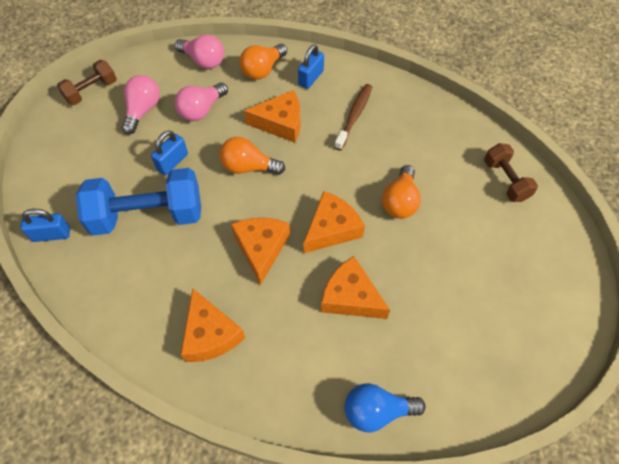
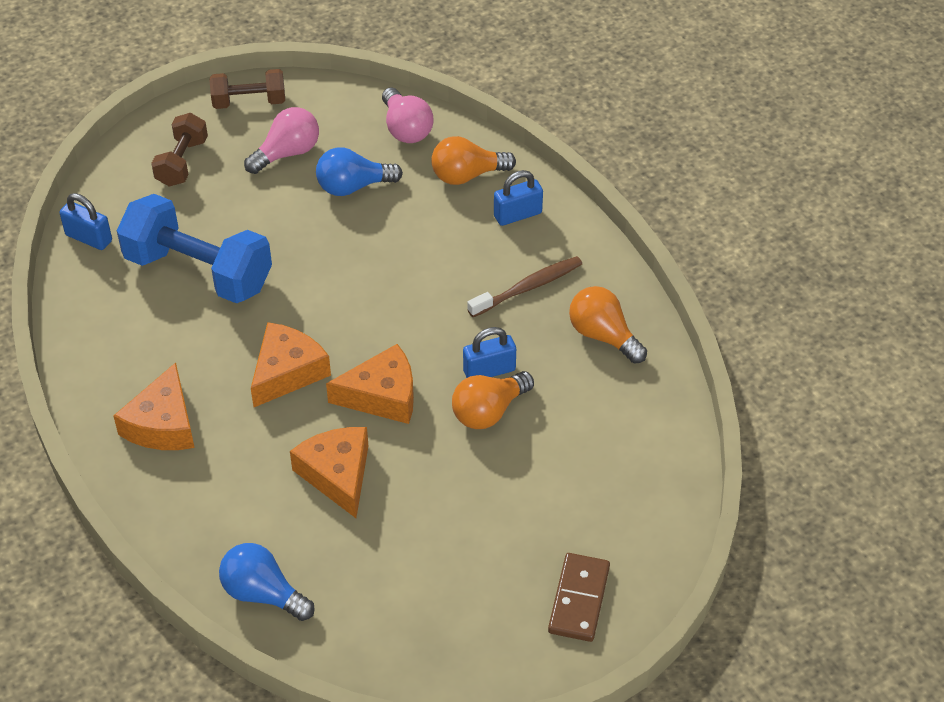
camera: 35 degrees right, 10 degrees down
(172, 162) = (271, 228): blue padlock -> blue padlock (489, 370)
(201, 110) = (353, 186): pink light bulb -> blue light bulb
(248, 167) = (350, 279): orange light bulb -> orange light bulb (603, 336)
(280, 123) = (431, 249): orange cheese -> none
(505, 180) = (643, 461): brown dumbbell -> brown dumbbell (182, 162)
(552, 285) = (579, 599): none -> brown domino

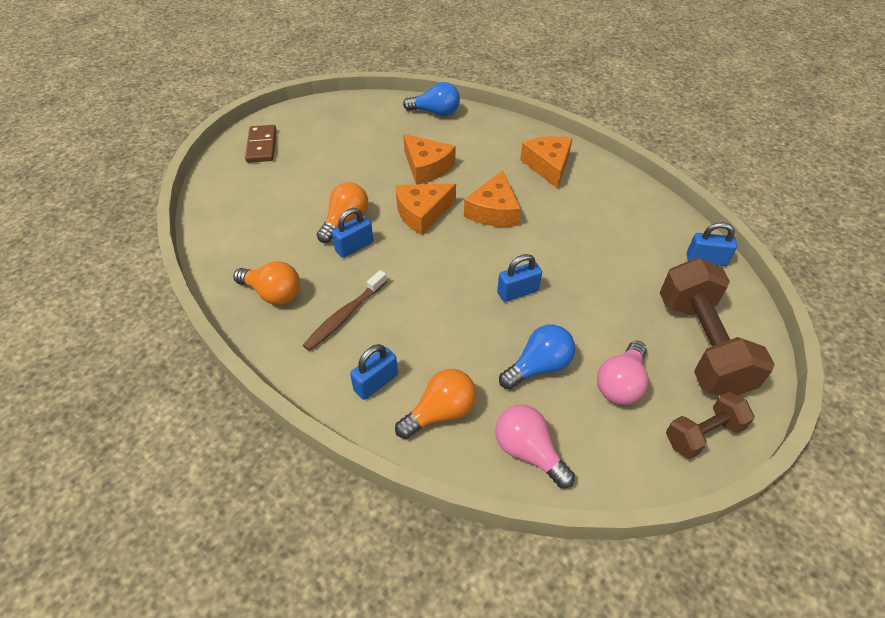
camera: 160 degrees right, 0 degrees up
(182, 162) = (701, 345): brown dumbbell -> brown dumbbell, size x1.82
(199, 271) = (605, 258): blue dumbbell -> none
(326, 261) = (517, 292): none -> blue padlock

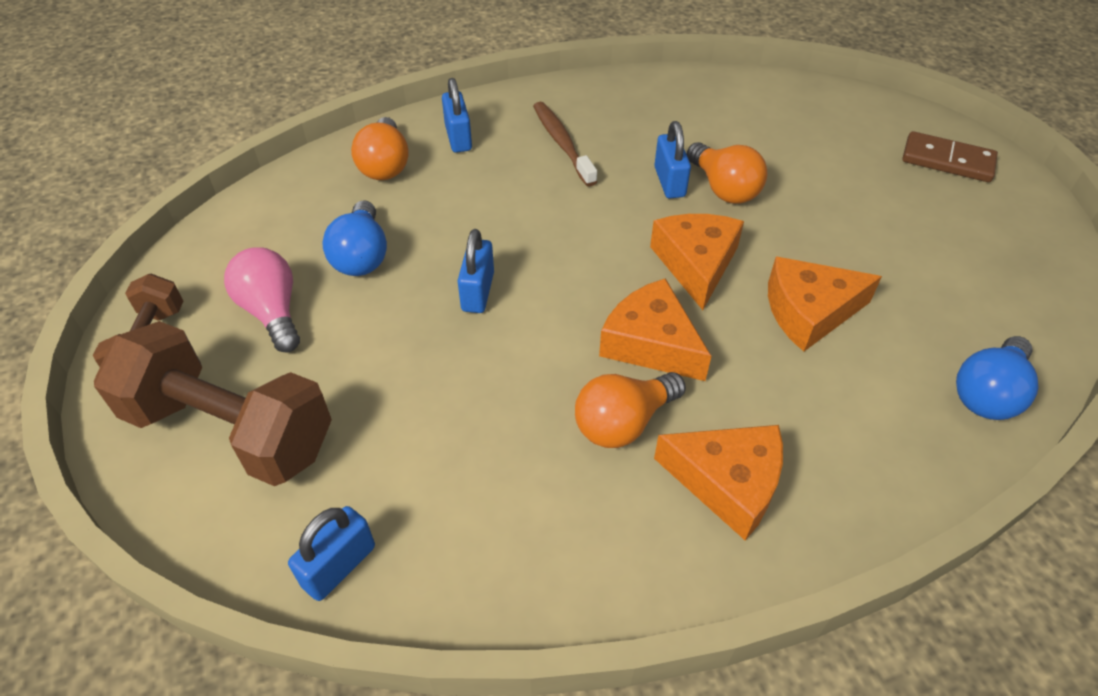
camera: 120 degrees right, 0 degrees up
(273, 293) = (635, 106): orange light bulb -> orange light bulb (623, 422)
(528, 451) = (287, 203): pink light bulb -> none

